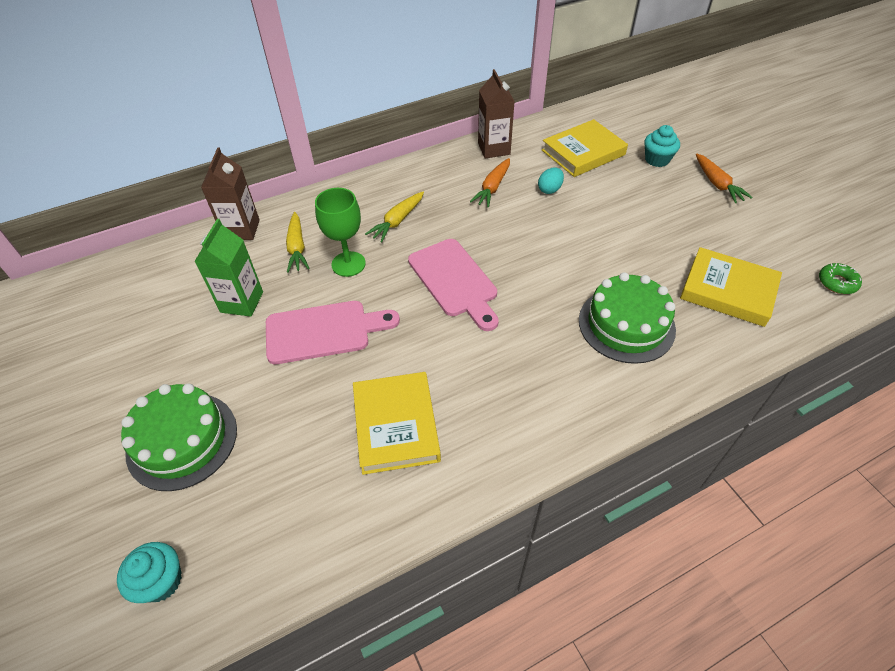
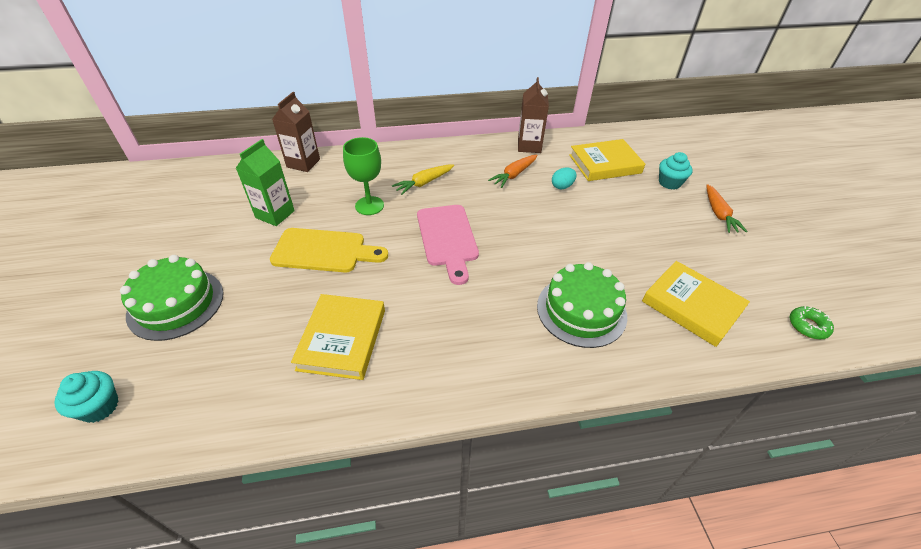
camera: 15 degrees right, 5 degrees down
(297, 248) = (337, 185): yellow carrot -> none
(324, 331) = (324, 251): pink cutting board -> yellow cutting board

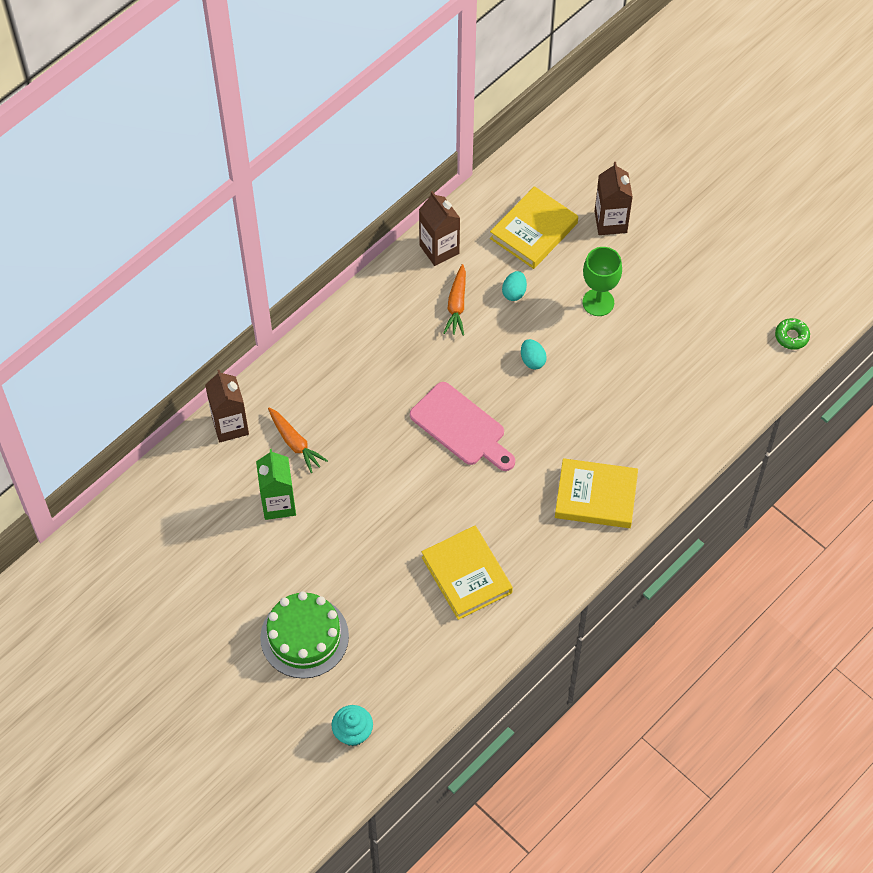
camera: 35 degrees left, 15 degrees up
(324, 251) = (368, 511): yellow cutting board -> none
(369, 206) = (355, 436): green goblet -> green goblet (598, 302)
(424, 183) = (379, 373): yellow carrot -> none
(542, 227) = (532, 360): none -> turquoise egg
(581, 310) = (622, 431): green cake -> none
(669, 183) = (610, 222): turquoise cupcake -> brown carton
(691, 306) = (701, 371): yellow book -> yellow book (596, 496)
(719, 214) = (675, 241): orange carrot -> orange carrot (295, 443)

